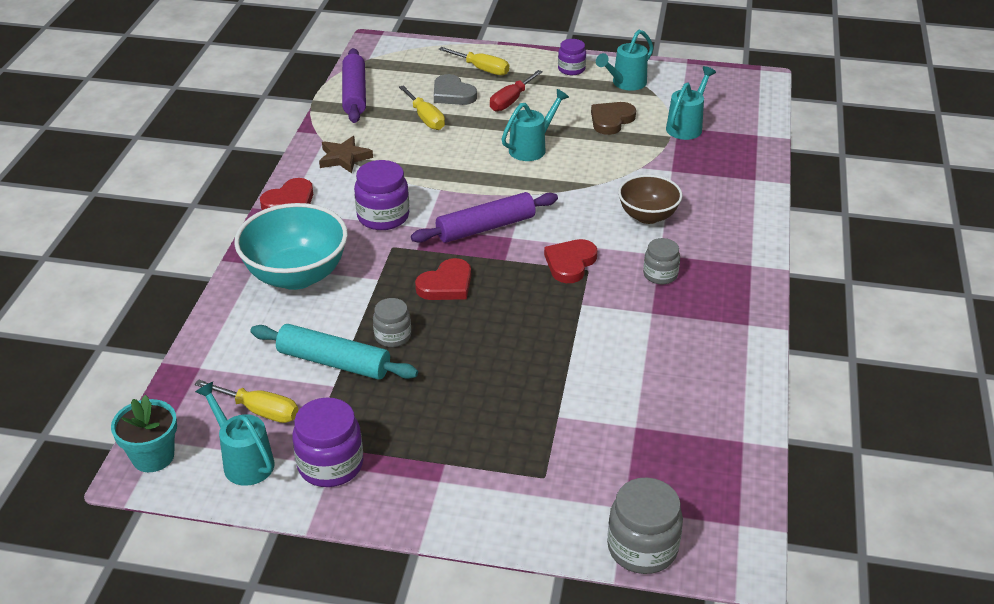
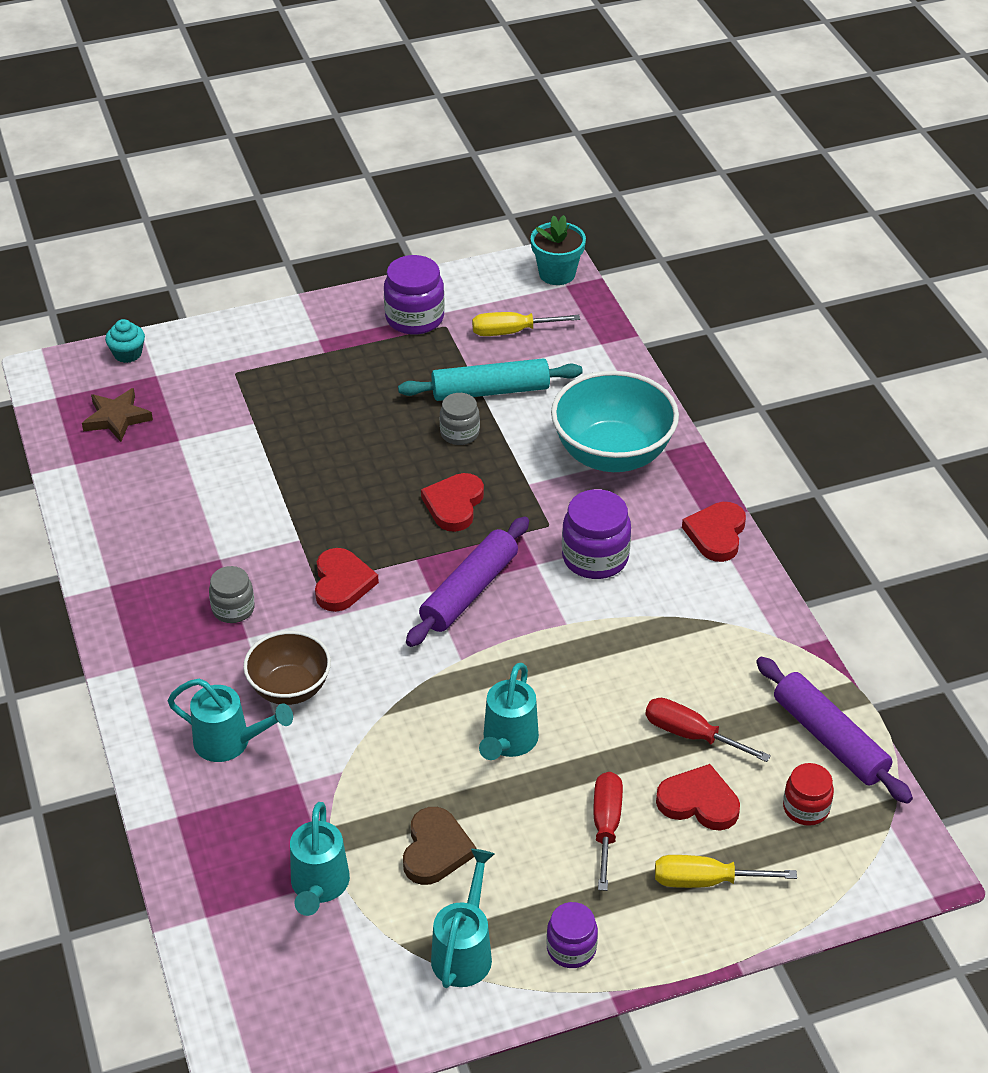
camera: 150 degrees right, 5 degrees up
(244, 461) = (484, 296): turquoise watering can -> turquoise watering can (230, 742)
(344, 158) = (723, 621): brown star -> brown star (116, 418)
(401, 76) = (806, 808): none -> red jar
(425, 118) = (691, 735): yellow screwdriver -> red screwdriver
(452, 94) = (698, 802): grey heart -> red heart
(642, 548) = (127, 354): grey jar -> turquoise cupcake

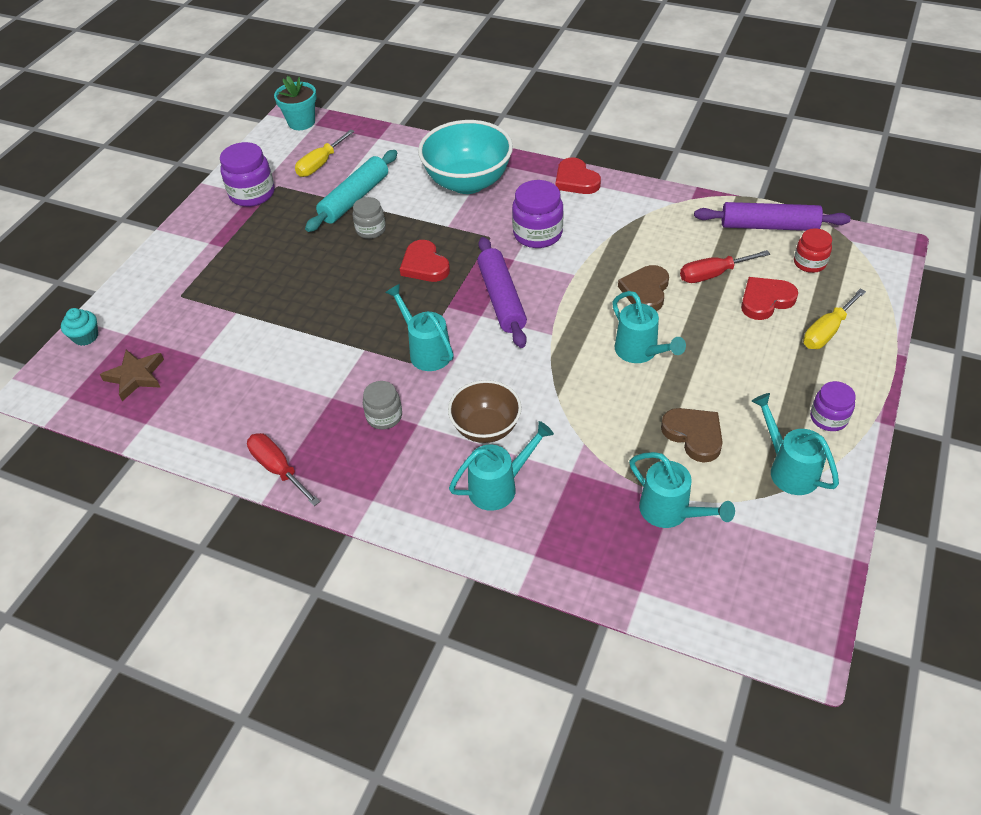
camera: 45 degrees left, 5 degrees up
(342, 583) = (426, 351): red heart -> turquoise watering can
(603, 694) = (645, 291): none -> brown heart
(606, 826) = (747, 348): red screwdriver -> red screwdriver (278, 469)

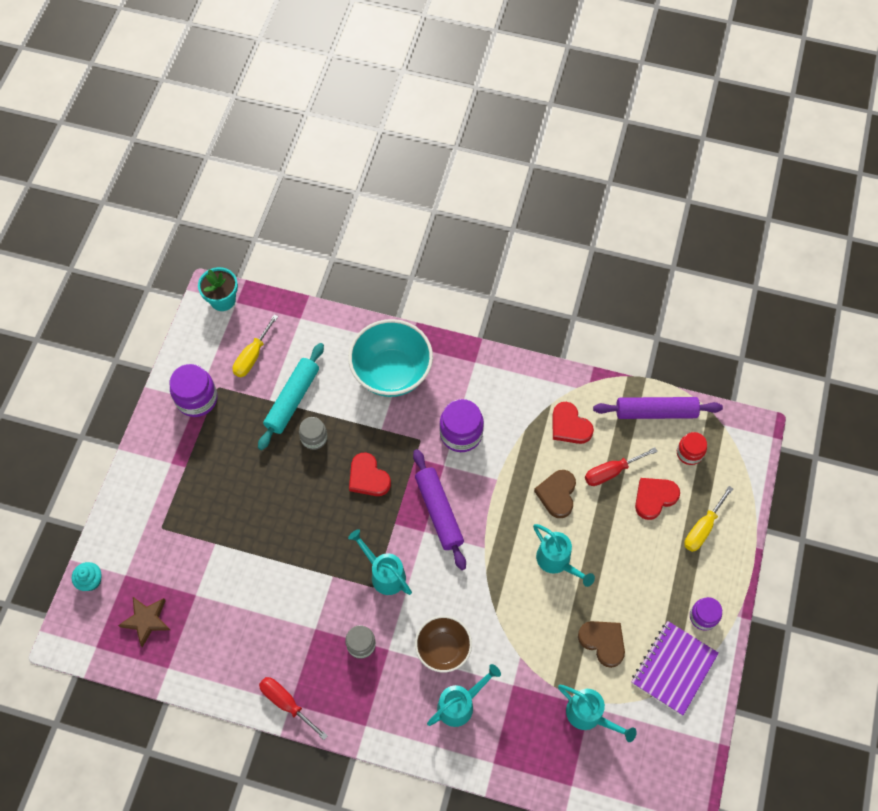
camera: 10 degrees left, 15 degrees up
(576, 180) = (488, 365): red heart -> red heart (569, 426)
(788, 469) = (673, 668): turquoise watering can -> purple notebook

